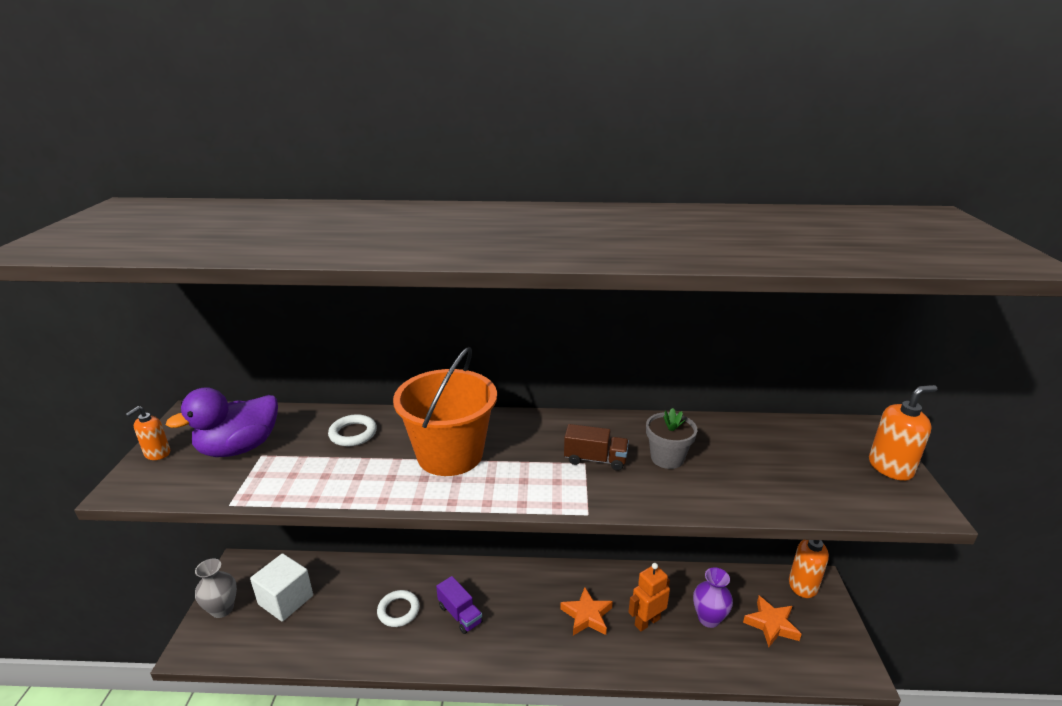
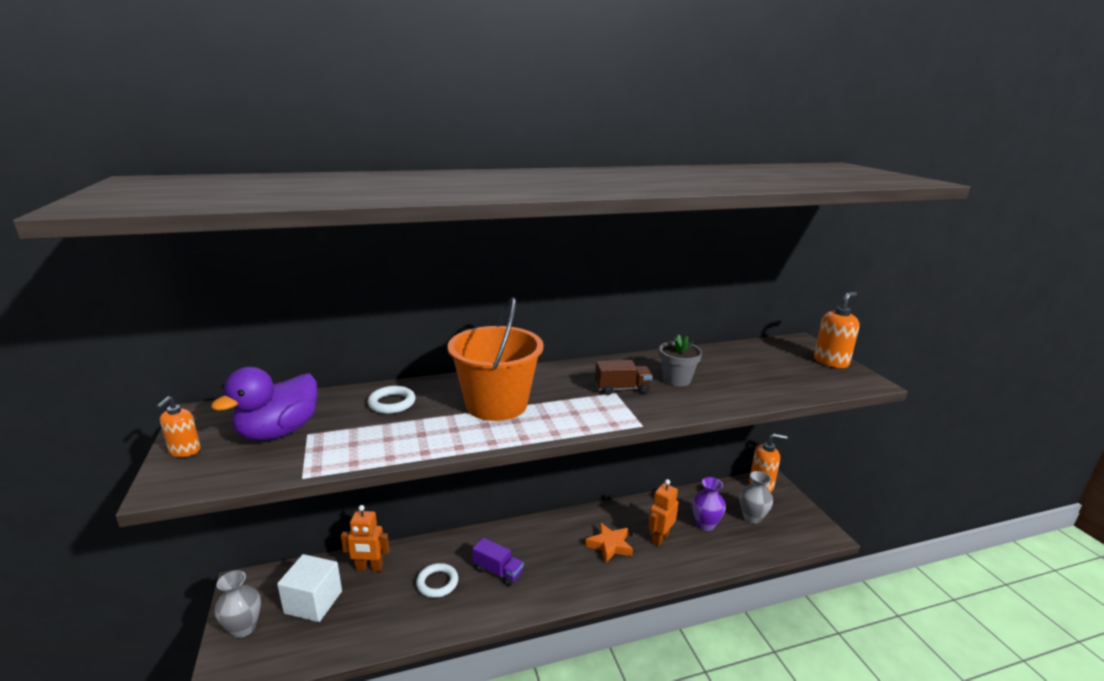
camera: 20 degrees left, 5 degrees down
(345, 577) = (369, 568): none -> orange robot
(771, 624) = (752, 517): orange star -> grey vase

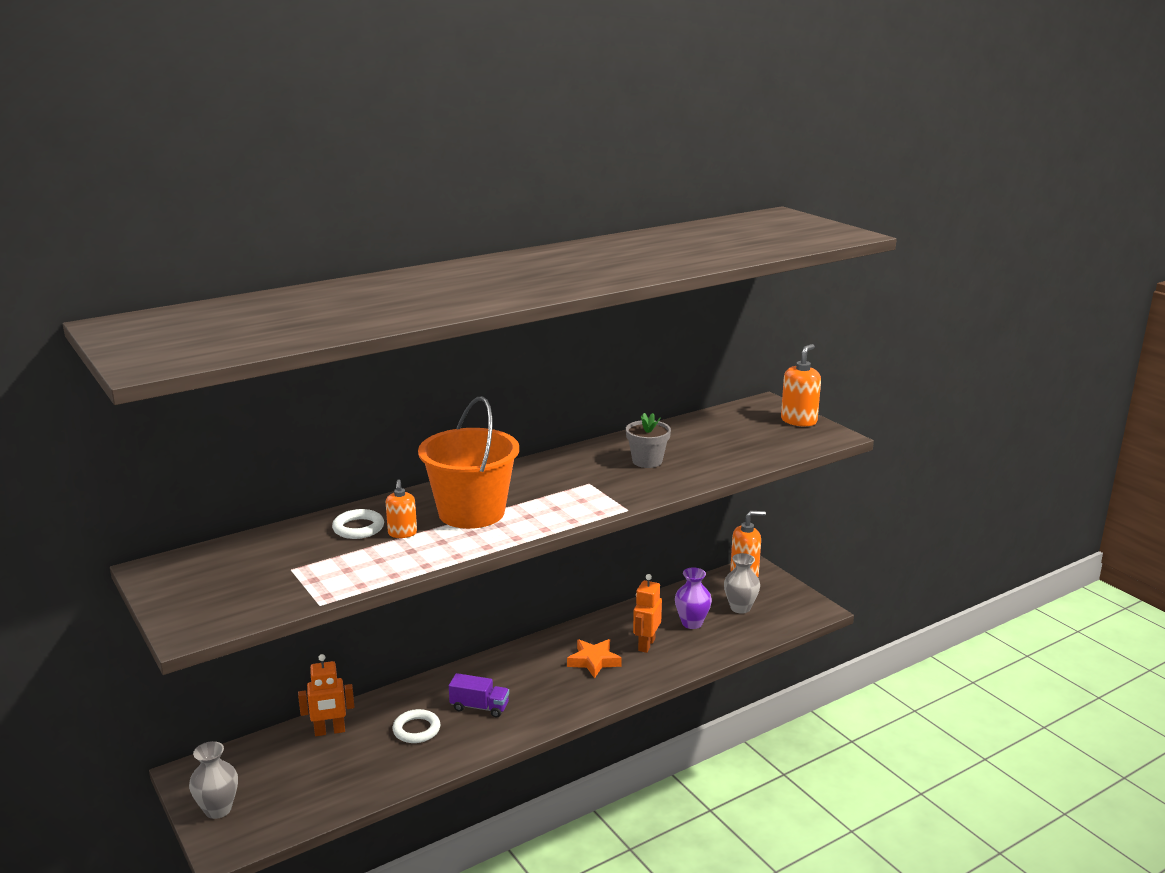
camera: 15 degrees left, 0 degrees up
(185, 451) = (174, 603): orange soap dispenser -> orange soap dispenser (402, 533)
(278, 432) = (258, 572): purple duck -> none
(313, 602) = (284, 773): white cube -> none
(622, 389) = (594, 478): brown truck -> none

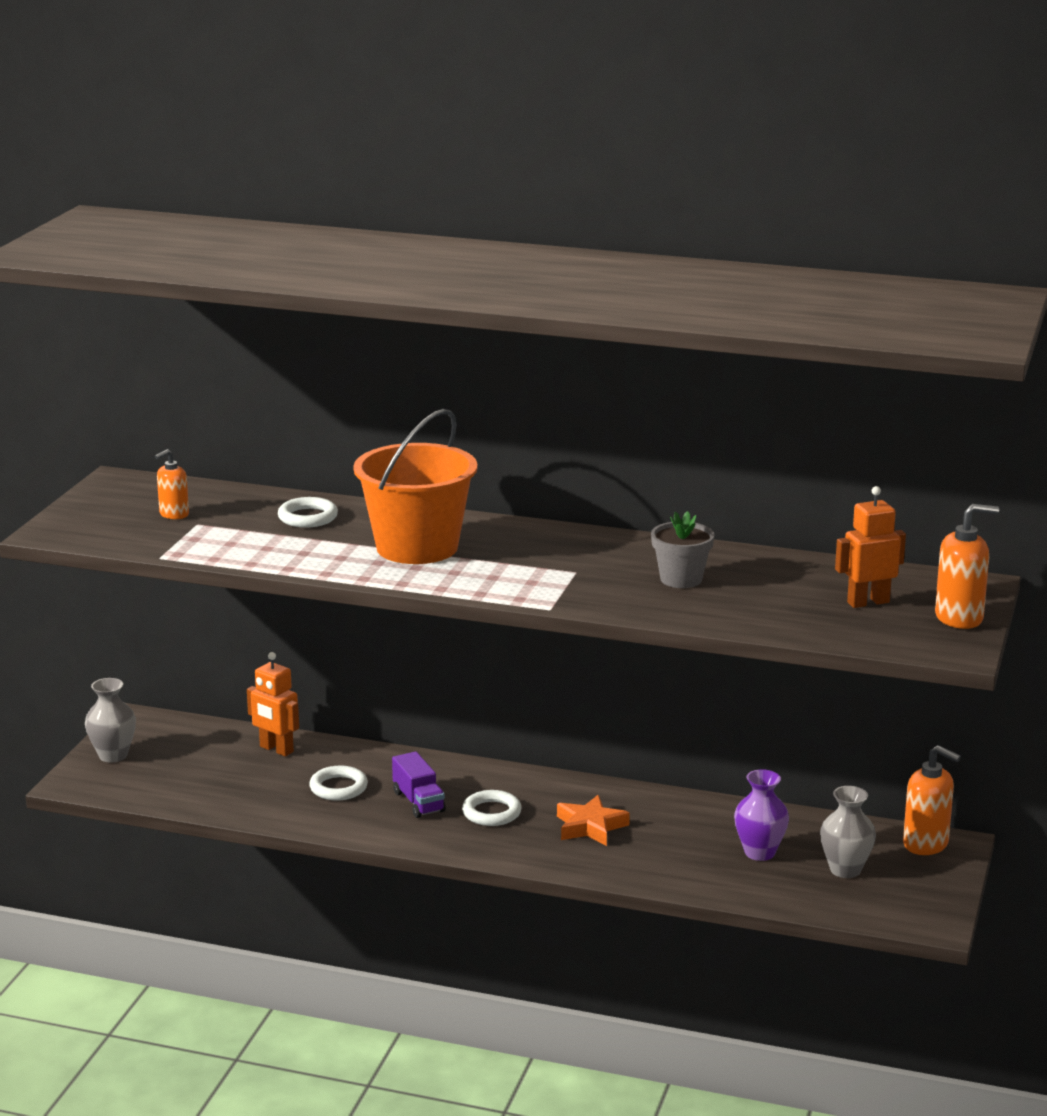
camera: 50 degrees right, 0 degrees up
(402, 533) = (328, 537): orange soap dispenser -> orange soap dispenser (174, 514)
(531, 687) = (491, 812): none -> white ring
(646, 645) = (670, 843): orange robot -> orange robot (868, 602)

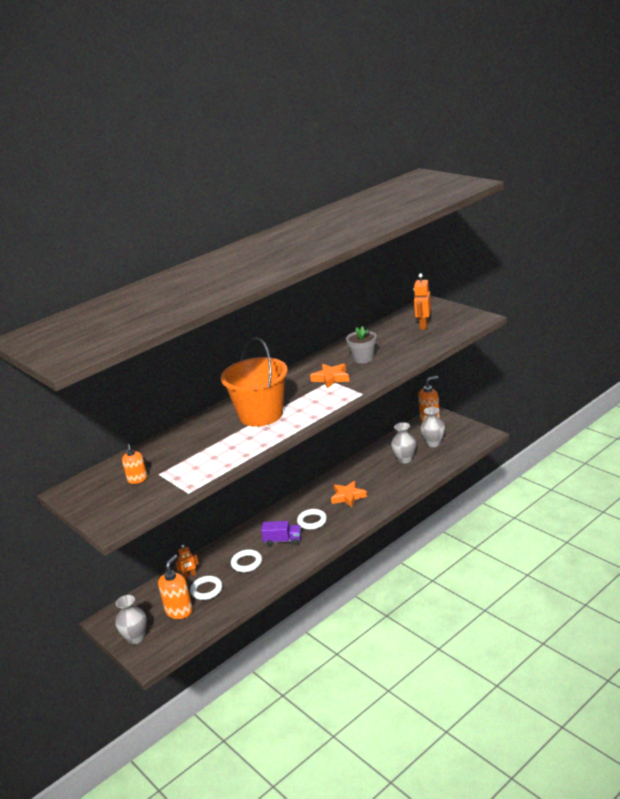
camera: 55 degrees left, 5 degrees up
(276, 749) = (190, 575): orange robot -> orange robot, size x0.63
(308, 517) = (190, 439): white ring -> white ring (206, 590)
(583, 570) = (331, 378): none -> orange star
(759, 852) = (405, 459): purple vase -> grey vase
(959, 618) = (453, 312): orange soap dispenser -> orange soap dispenser (179, 611)

